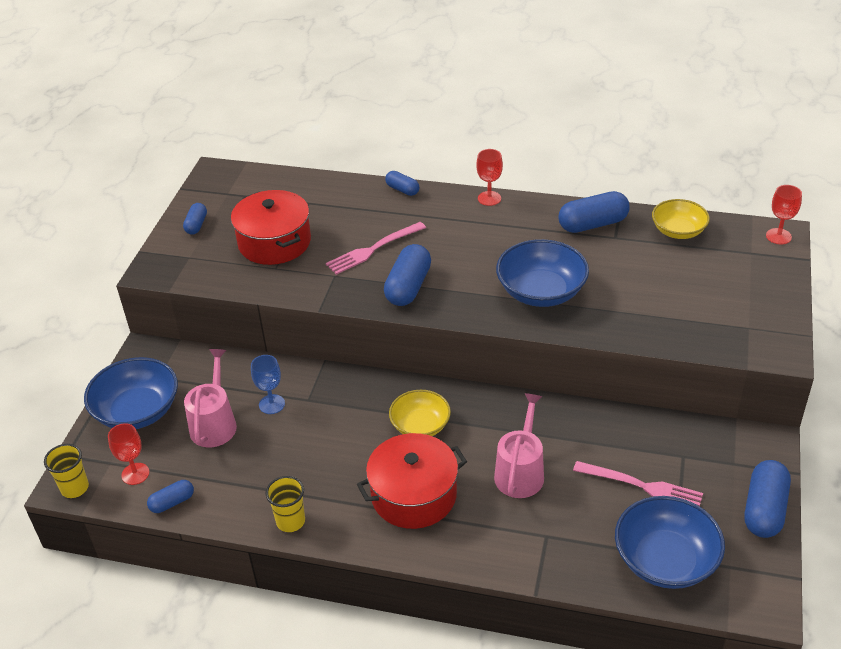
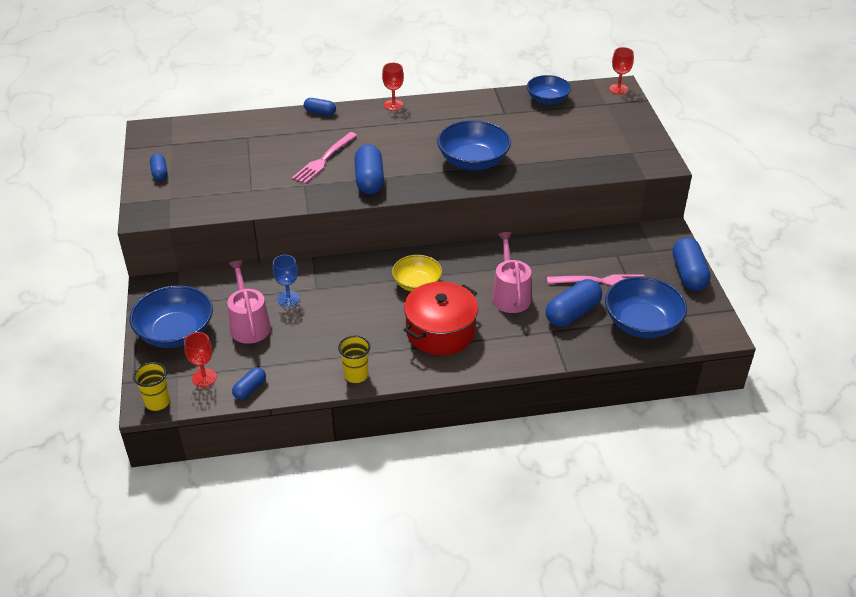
camera: 25 degrees left, 0 degrees up
(274, 242) = (237, 171): red pot -> none
(593, 224) = (483, 107): blue capsule -> blue capsule (572, 313)
(678, 231) = (547, 99): yellow bowl -> blue bowl

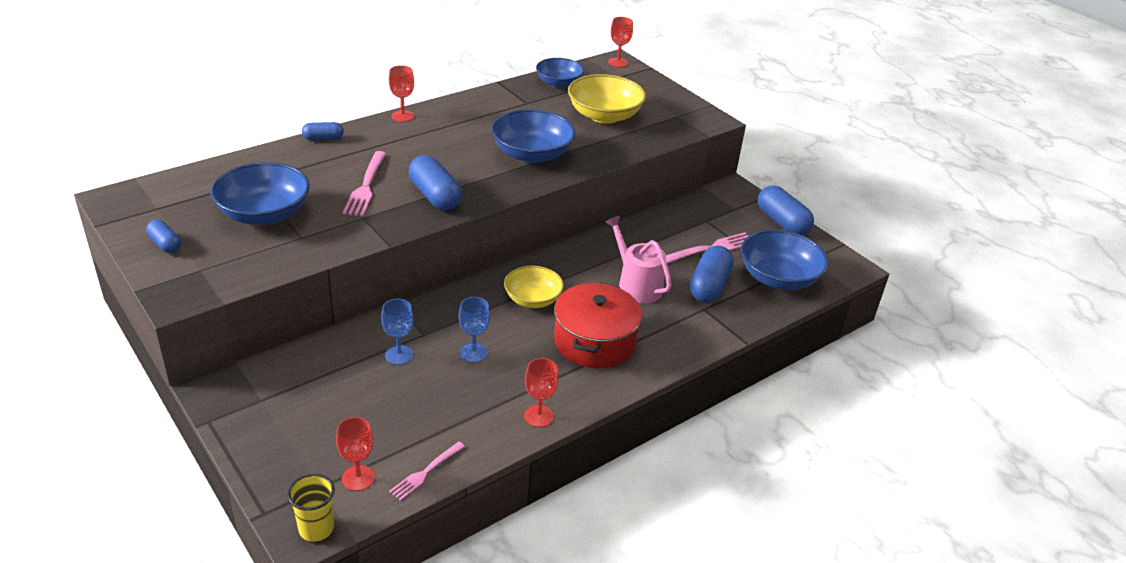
camera: 30 degrees left, 5 degrees down
(175, 332) = (282, 435): blue bowl -> blue bowl (264, 214)
(249, 324) = (371, 398): pink watering can -> none
(250, 389) = (425, 472): blue capsule -> pink fork
(342, 313) = (473, 352): none -> blue goblet
(356, 375) = (538, 416): yellow cup -> red goblet
(564, 139) = (604, 116): none -> yellow bowl

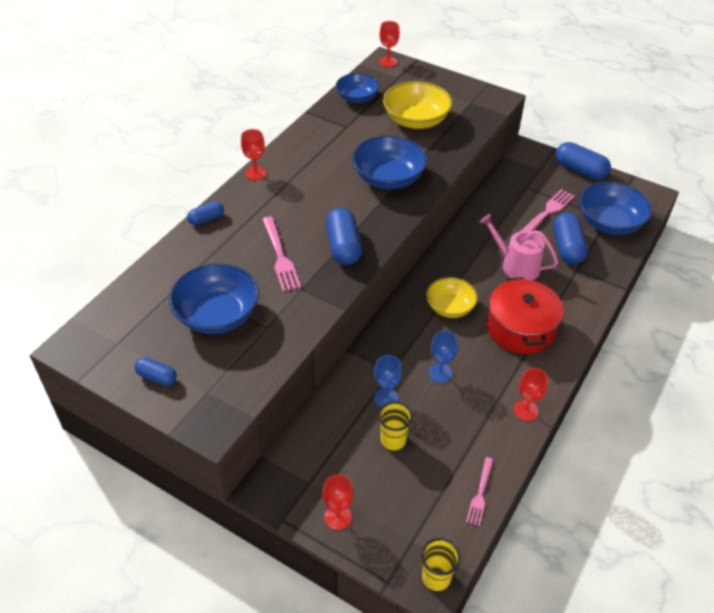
camera: 20 degrees left, 10 degrees up
(358, 478) = (435, 520): red goblet -> red goblet (338, 517)
(375, 393) = (393, 440): none -> yellow cup
(435, 196) = (343, 246): blue capsule -> blue capsule turned 45 degrees clockwise

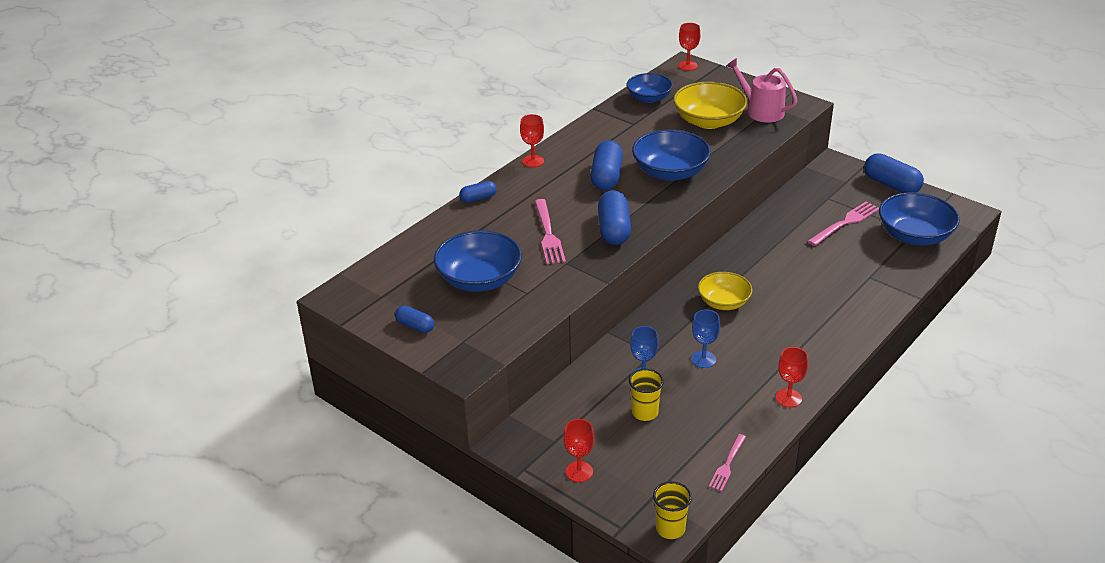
camera: 10 degrees right, 10 degrees down
(516, 266) = (802, 269): pink watering can -> pink watering can (761, 111)
(520, 328) = (796, 326): red pot -> none
(567, 247) = (862, 256): blue capsule -> blue capsule (606, 177)

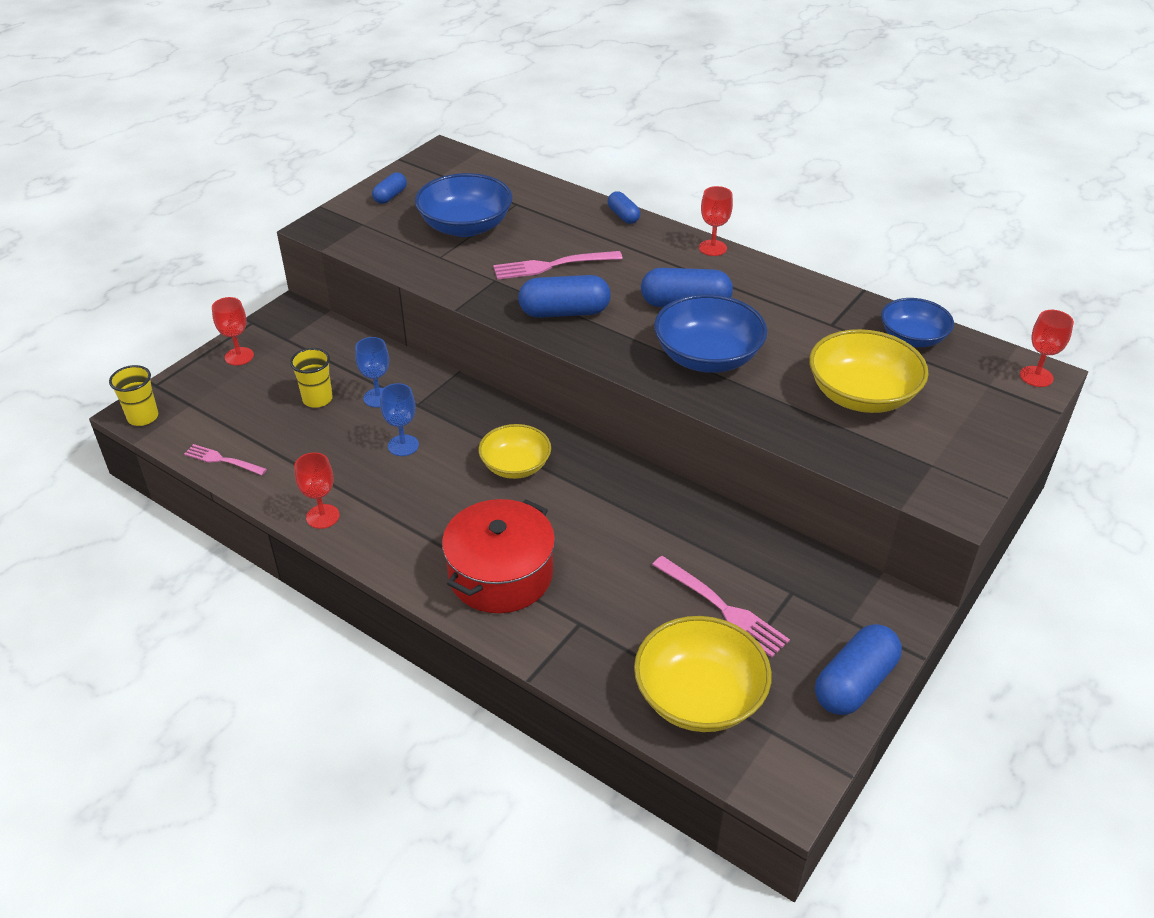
camera: 85 degrees right, 5 degrees up
(761, 111) = (914, 452): pink watering can -> none
(833, 309) = (500, 574): none -> red pot
(914, 236) = (699, 696): blue bowl -> yellow bowl

